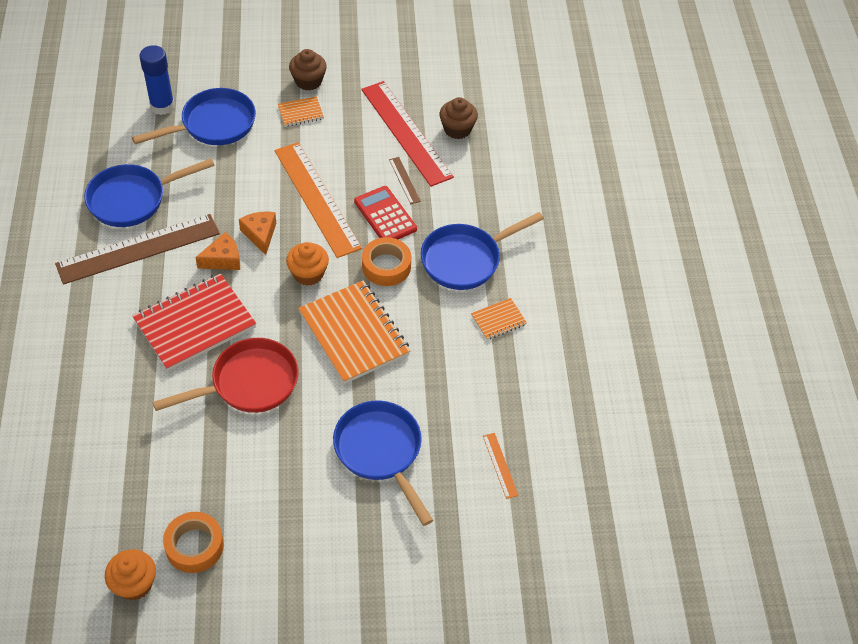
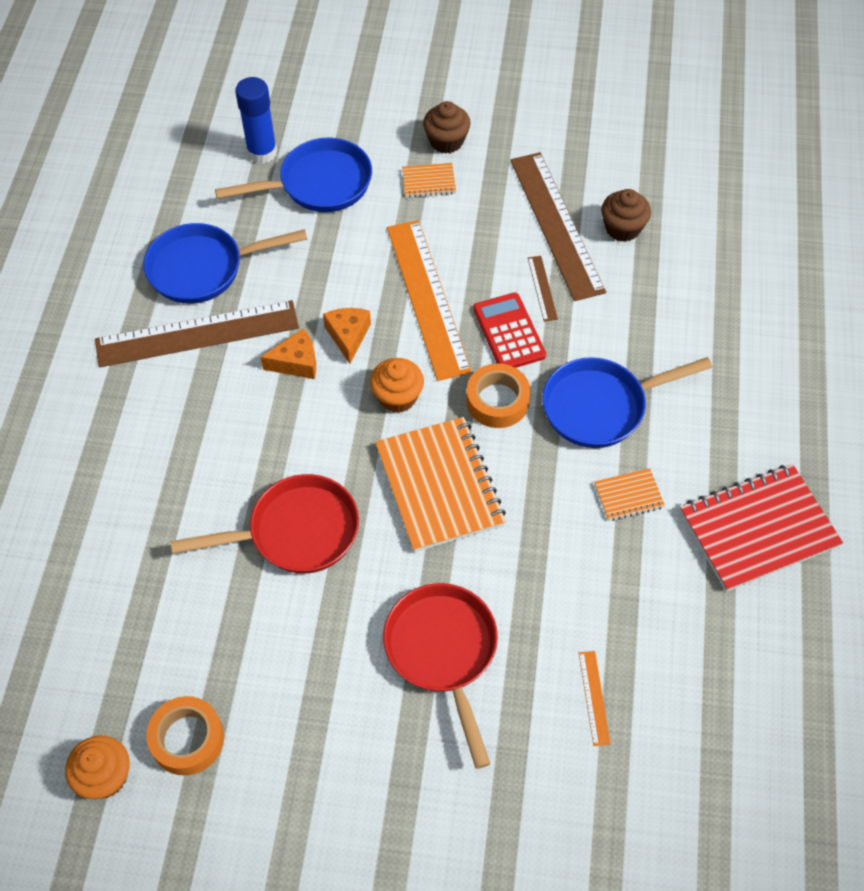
camera: 15 degrees right, 5 degrees up
(195, 324) = (245, 442): red notebook -> red notebook (758, 529)
(381, 452) = (443, 653): blue pan -> red pan
(406, 132) = (556, 224): red ruler -> brown ruler

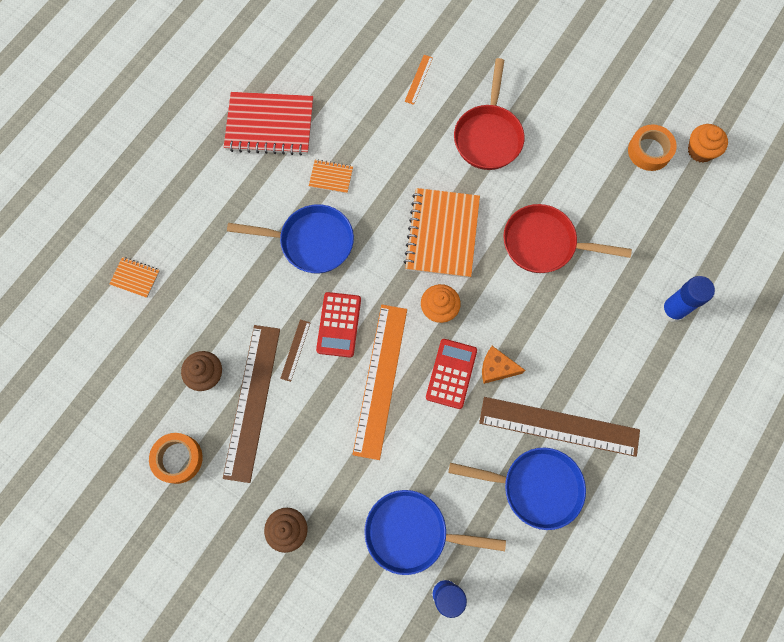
camera: 155 degrees left, 15 degrees up
(92, 518) = (672, 310): none -> blue glue stick
(348, 336) = (451, 373): orange cheese -> red calculator
(429, 182) = (325, 492): orange notebook -> orange notebook (135, 278)
(497, 401) = (375, 276): orange tape -> orange tape (178, 459)

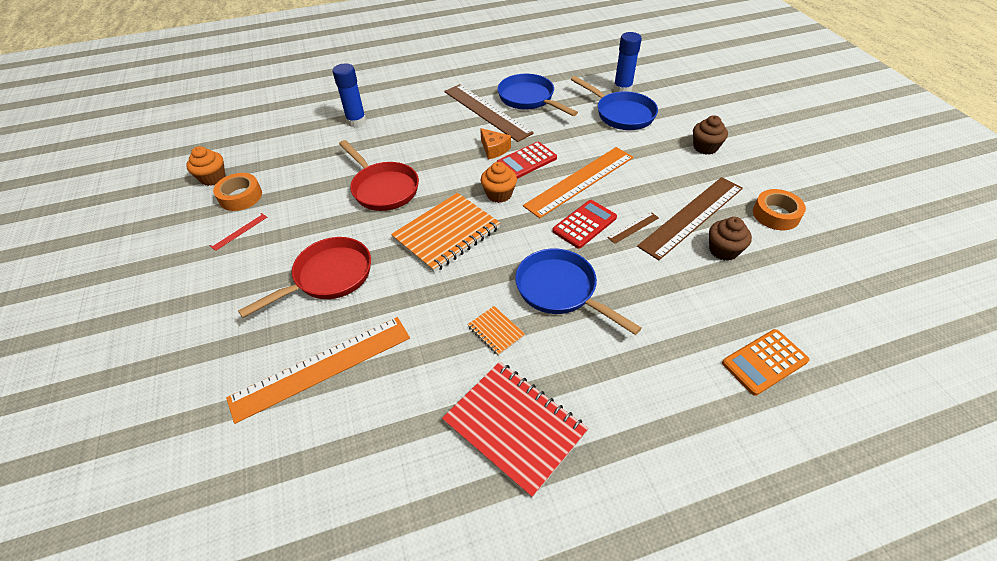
camera: 140 degrees left, 25 degrees down
(135, 278) = (764, 362): orange notebook -> orange calculator
(419, 79) = (321, 367): orange ruler -> orange ruler, size x2.42
(603, 123) = (239, 231): none -> red ruler

